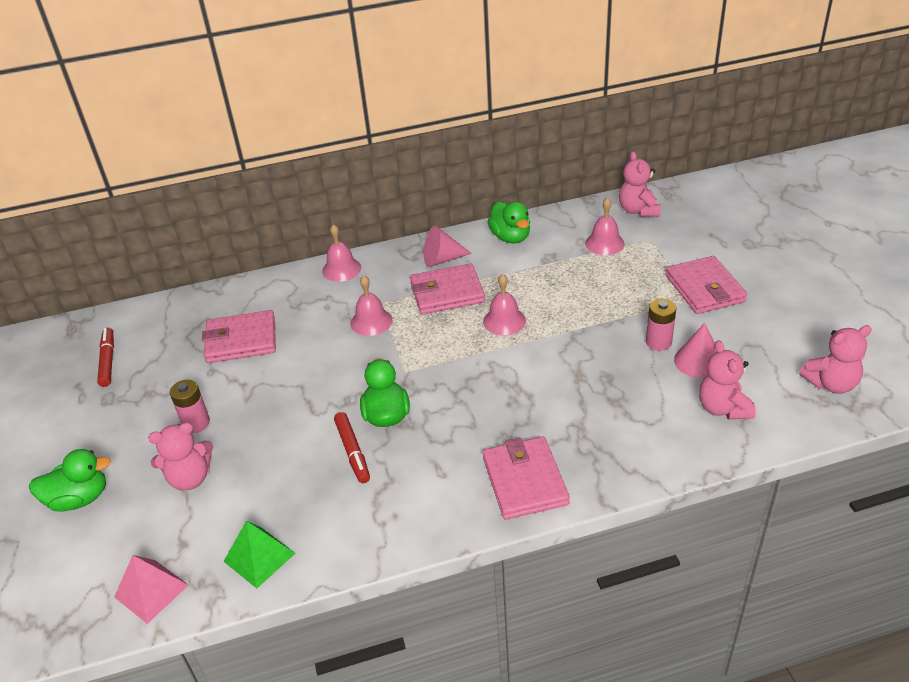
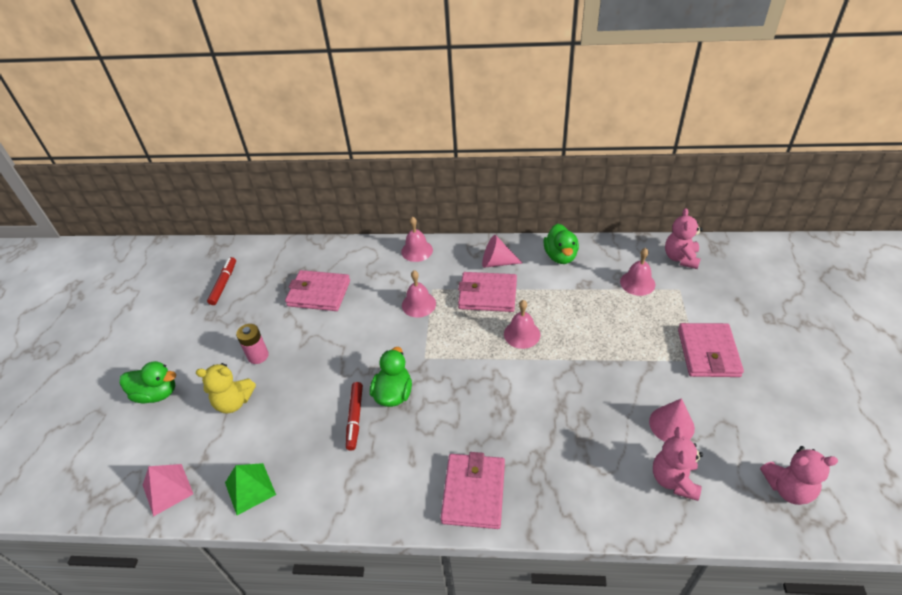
camera: 20 degrees right, 5 degrees up
(190, 478) = (234, 402): pink teddy bear -> yellow teddy bear
(658, 342) = (643, 394): pink battery -> none

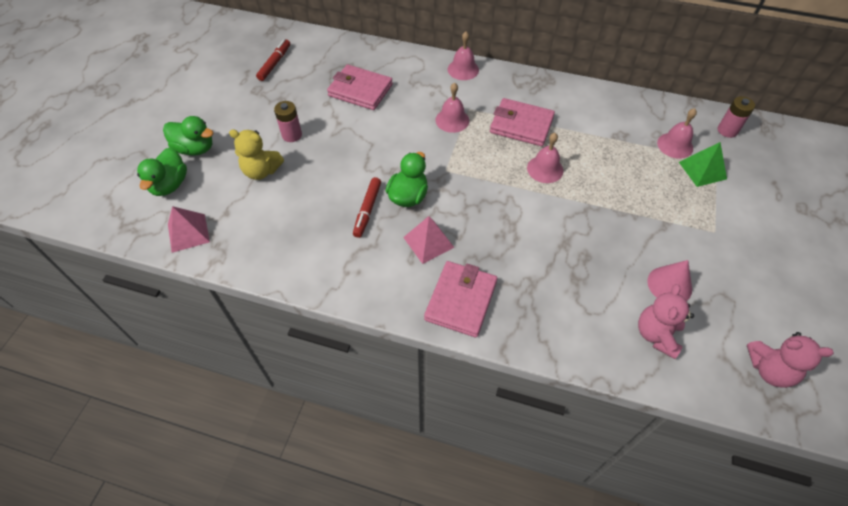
camera: 10 degrees right, 10 degrees up
(250, 488) = (260, 249): green pyramid -> green pyramid (702, 170)
(425, 438) = (428, 242): none -> pink pyramid
(497, 262) = (538, 96): pink cone -> none
(560, 256) = (604, 103): green duck -> green duck (170, 185)
(680, 258) = (727, 130): pink teddy bear -> pink battery
(708, 353) = (727, 227): pink wallet -> none

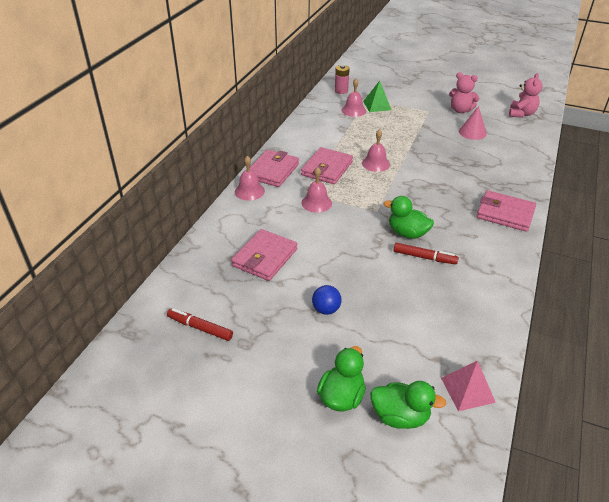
camera: 85 degrees left, 15 degrees down
(261, 171) = (378, 332): yellow teddy bear -> none
(292, 135) = (326, 309): pink battery -> blue ball
(428, 242) = (454, 225): pink pyramid -> none
(504, 82) = (273, 171): none -> pink wallet
(656, 335) = (510, 142): pink teddy bear -> pink teddy bear (460, 110)

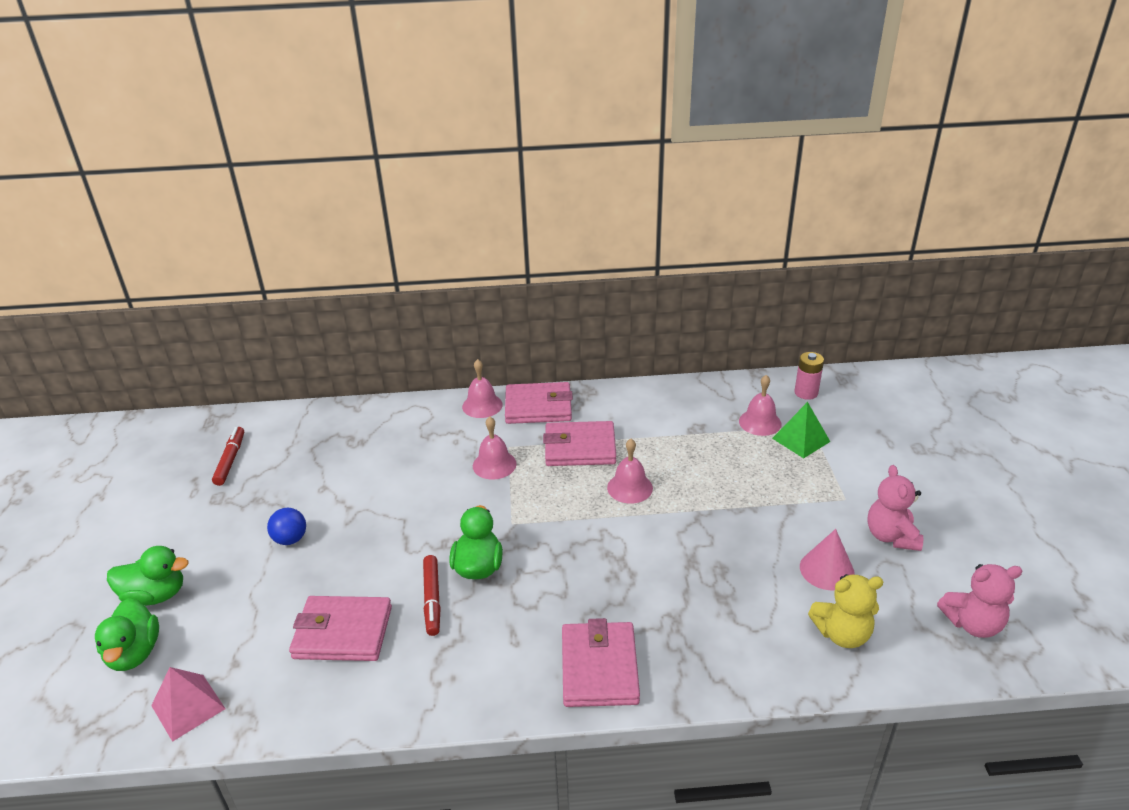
camera: 65 degrees right, 5 degrees down
(265, 257) = (361, 462): pink wallet -> pink wallet (343, 632)
(513, 143) = (842, 634): none -> yellow teddy bear

